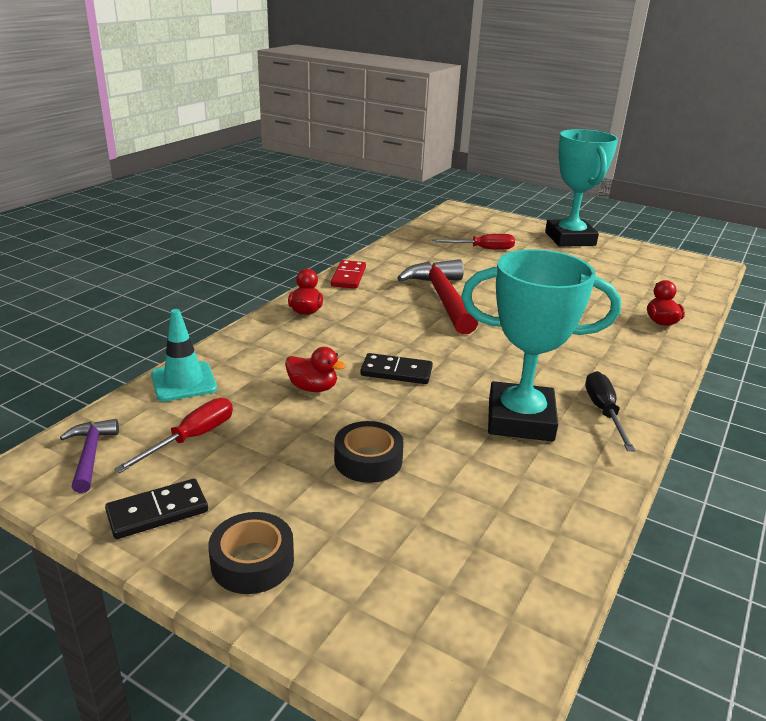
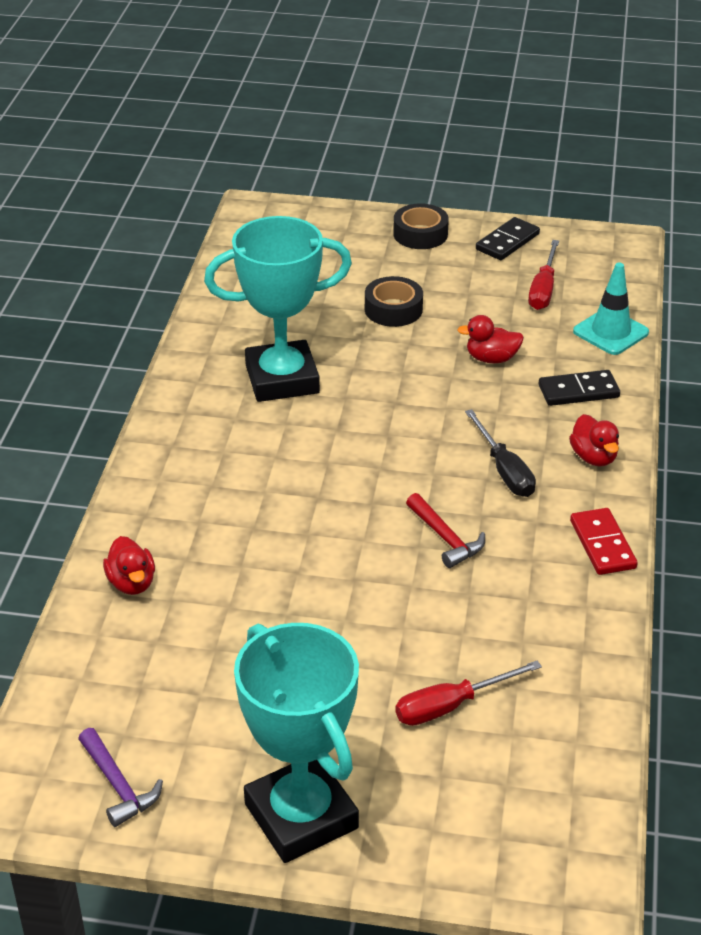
camera: 160 degrees right, 10 degrees up
(90, 454) = (599, 260): purple hammer -> purple hammer (118, 785)
(396, 372) = (427, 399): black domino -> black domino (578, 391)
(442, 298) = (446, 538): red hammer -> red hammer, size x0.52
(604, 412) = (202, 409): black screwdriver -> black screwdriver (504, 470)

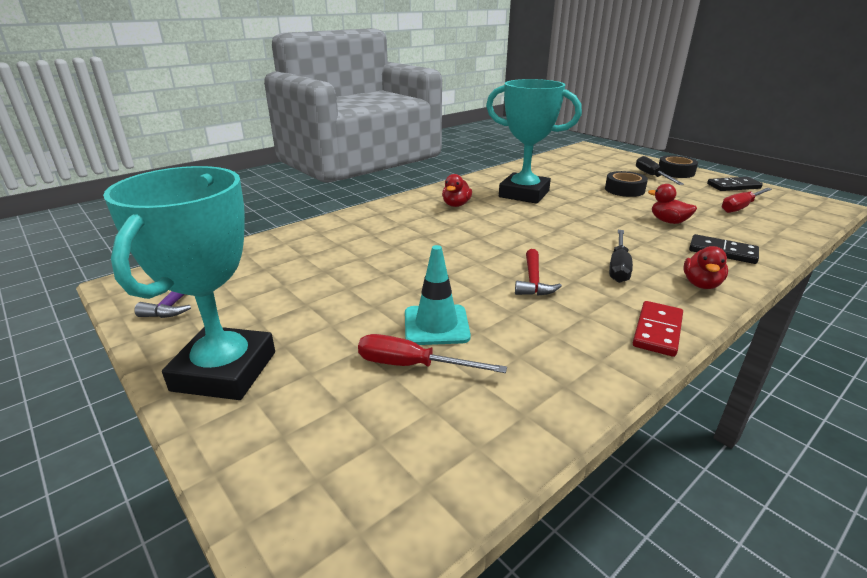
camera: 40 degrees right, 10 degrees down
(132, 583) = (332, 231): red duck -> red duck (456, 205)
(400, 258) = (652, 176): none -> black screwdriver
(610, 332) = (779, 235): turquoise traffic cone -> turquoise traffic cone (436, 325)

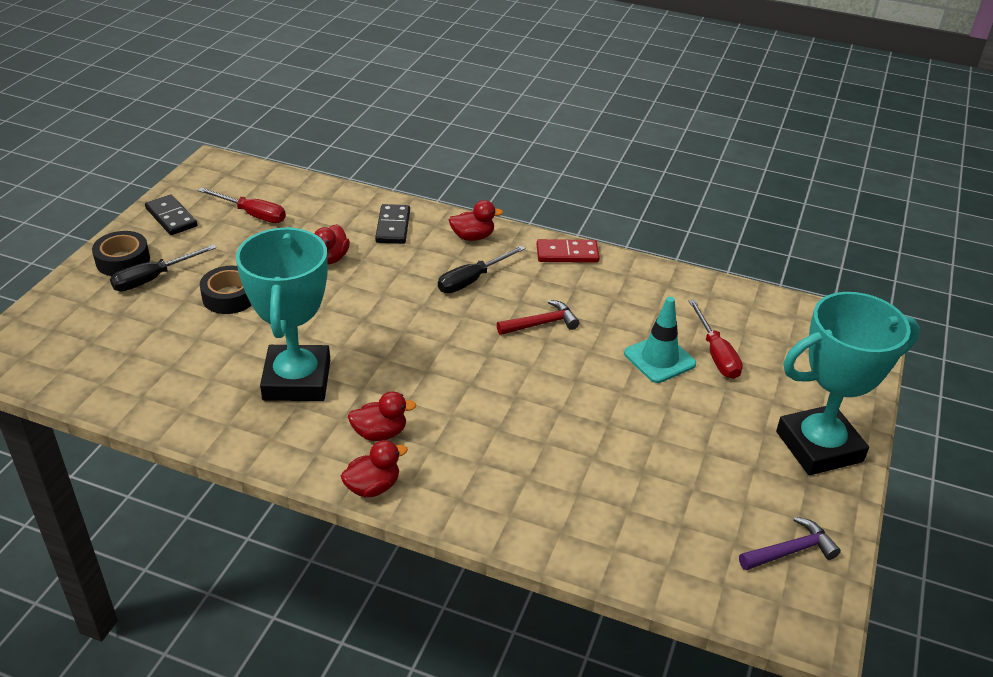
camera: 120 degrees left, 10 degrees up
(416, 197) = (373, 487): none -> red duck
(618, 267) = (472, 280): black screwdriver -> black screwdriver turned 150 degrees clockwise

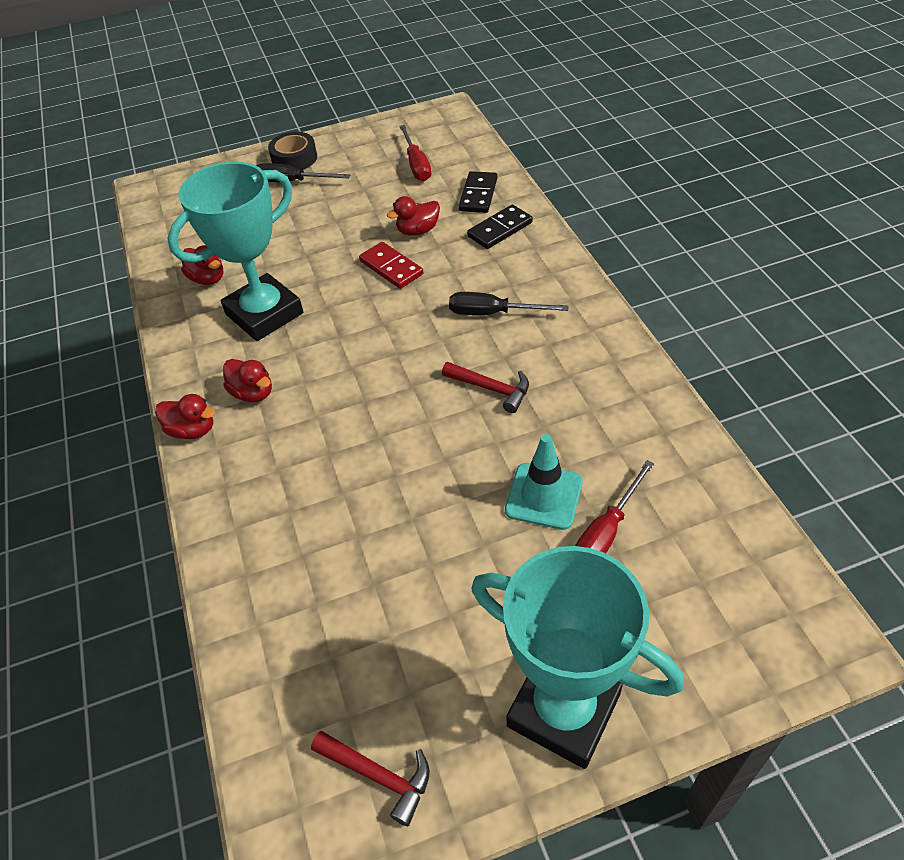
camera: 55 degrees right, 10 degrees up
(171, 217) = (364, 140): black domino -> black domino (478, 195)
(230, 296) = (315, 222): black tape -> none
(473, 237) = (550, 275): red duck -> red duck (208, 279)
(567, 254) = (610, 339): red domino -> red domino (391, 268)
(791, 551) = (379, 775): purple hammer -> red hammer

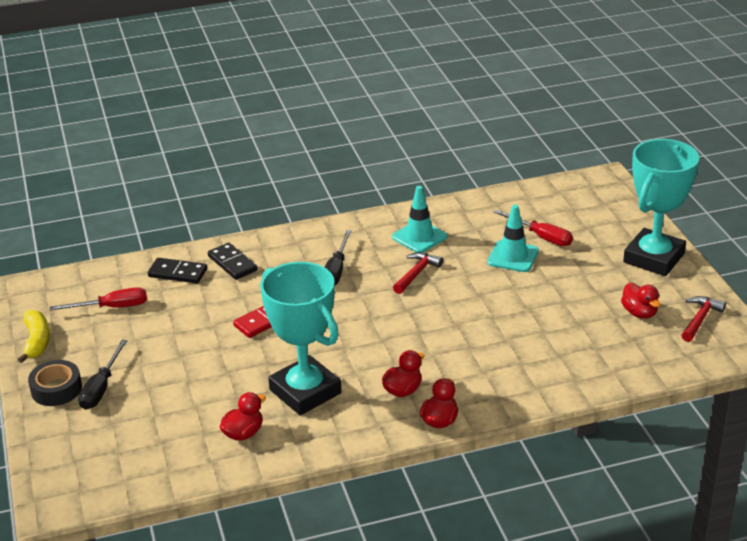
camera: 90 degrees left, 15 degrees down
(365, 134) = (37, 341): none -> yellow banana
(418, 231) = (217, 306): red duck -> red duck (639, 313)
(580, 386) = (419, 237): none -> turquoise traffic cone

